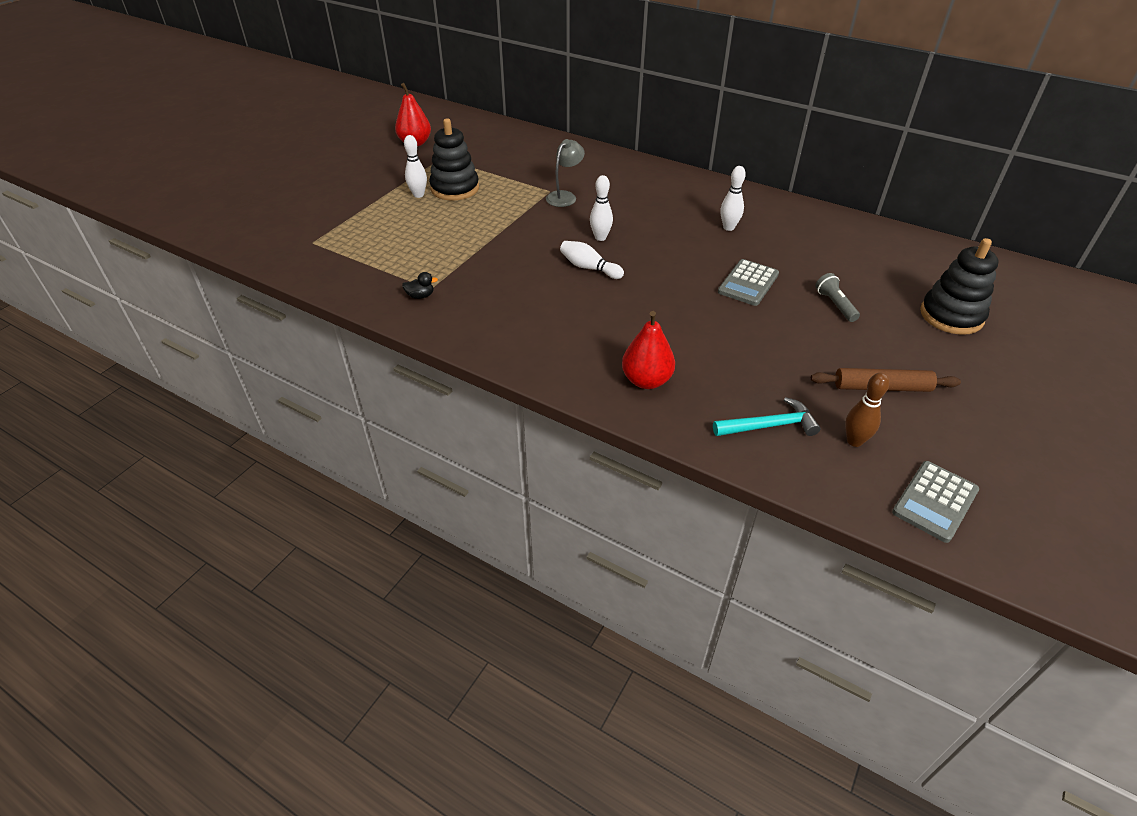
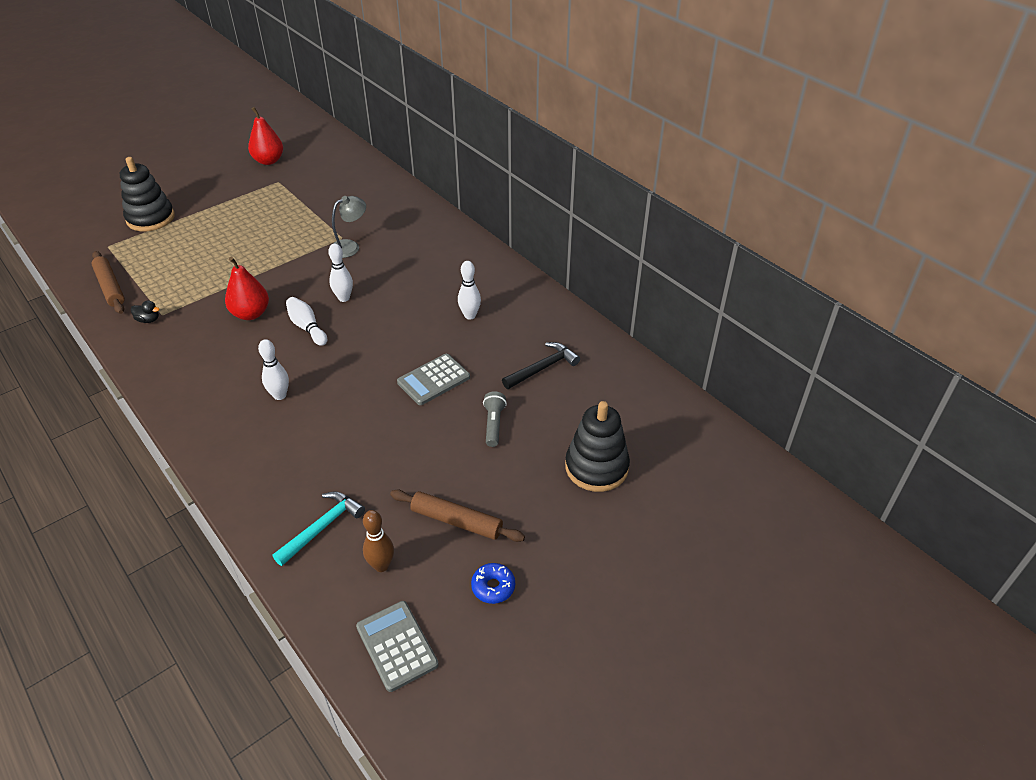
camera: 20 degrees right, 0 degrees up
(350, 276) = (110, 287): none -> brown rolling pin
(418, 195) = (228, 217): white bowling pin -> white bowling pin (280, 395)
(455, 188) = (263, 217): black stacking toy -> black stacking toy (150, 218)
(646, 380) = (258, 452): red pear -> red pear (251, 314)
(769, 425) = (322, 527): turquoise hammer -> turquoise hammer turned 60 degrees counterclockwise
(831, 253) = (543, 368): none -> black hammer
(935, 501) = (397, 646): grey calculator -> grey calculator turned 90 degrees clockwise
(965, 429) = (493, 587): none -> blue donut

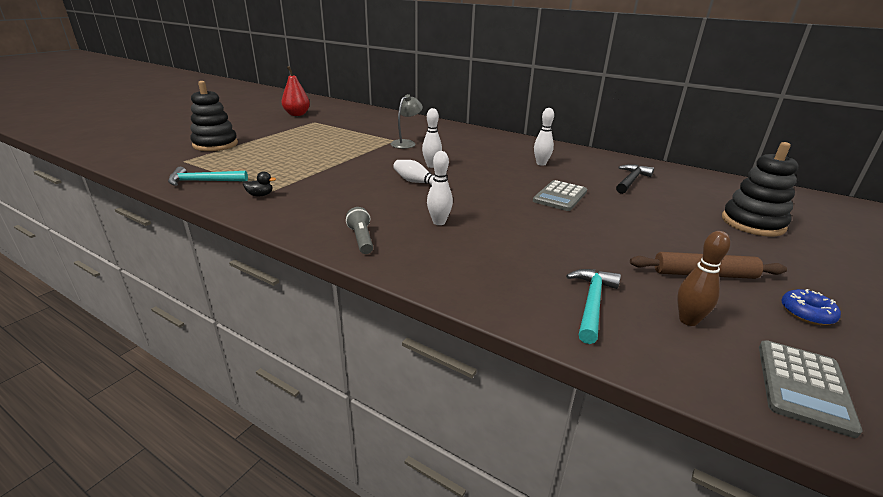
camera: 20 degrees left, 15 degrees down
(110, 287) = (203, 181): brown rolling pin -> turquoise hammer
(251, 314) = (359, 181): red pear -> none
(397, 646) = (803, 386): grey calculator -> grey calculator turned 105 degrees counterclockwise
(494, 424) = (642, 212): grey flashlight -> grey flashlight (361, 239)

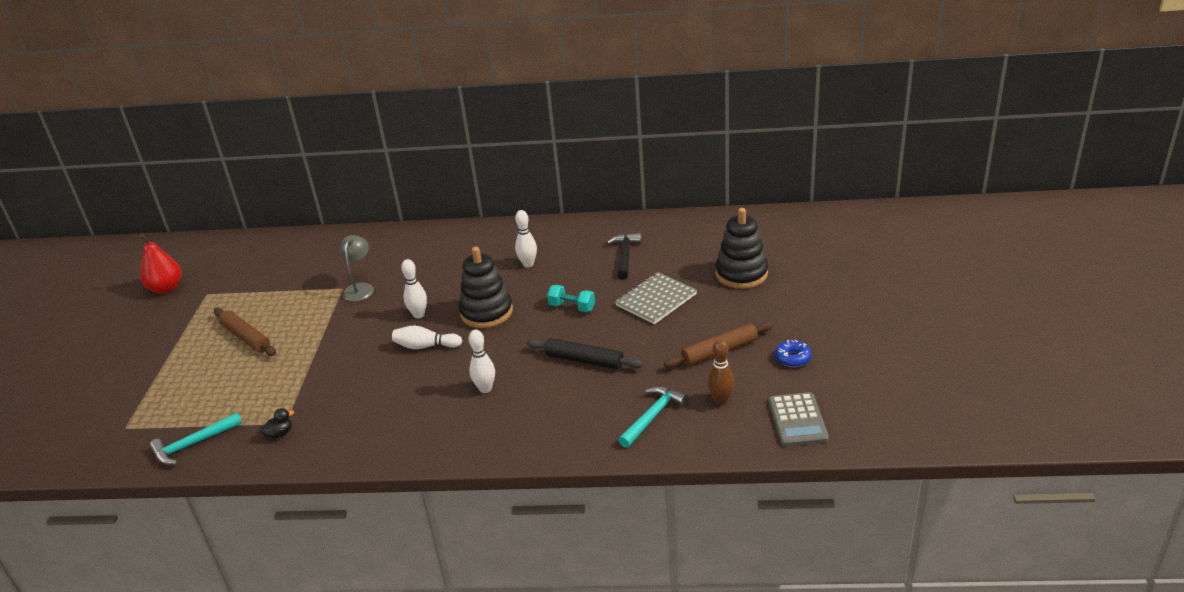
camera: 25 degrees left, 5 degrees up
(215, 144) = (129, 386): black stacking toy -> black stacking toy (486, 312)
(309, 144) = (246, 337): none -> brown rolling pin
(361, 239) = (433, 439): grey flashlight -> none
(546, 233) = (584, 360): none -> black rolling pin
(560, 196) = (572, 307): grey calculator -> turquoise dumbbell
(591, 303) = (652, 416): turquoise hammer -> turquoise hammer turned 45 degrees clockwise
(646, 215) = (656, 300): none -> grey notebook

